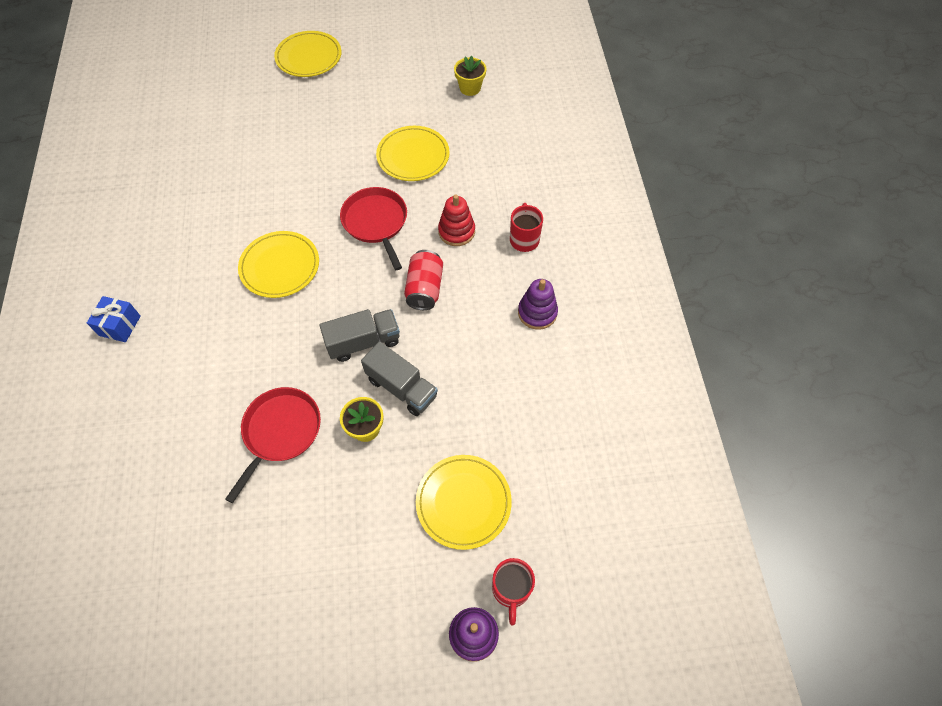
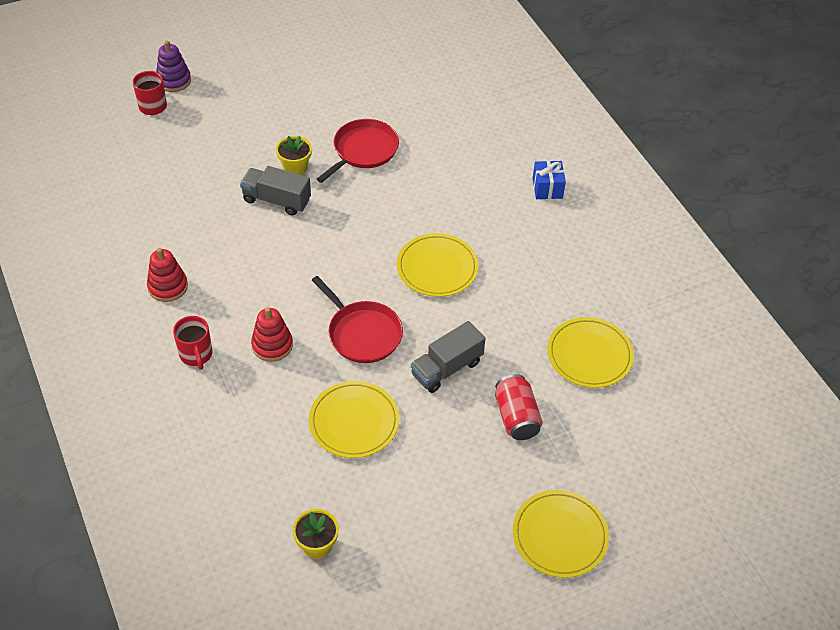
camera: 160 degrees right, 10 degrees down
(280, 432) = (363, 151): red pan -> red pan turned 150 degrees counterclockwise
(363, 342) = (325, 225): grey truck -> grey truck (446, 368)
(424, 288) = (286, 282): red can -> red can (516, 417)
(463, 502) = (200, 142): yellow plate -> yellow plate (589, 355)
(537, 313) = (168, 286): purple stacking toy -> red stacking toy

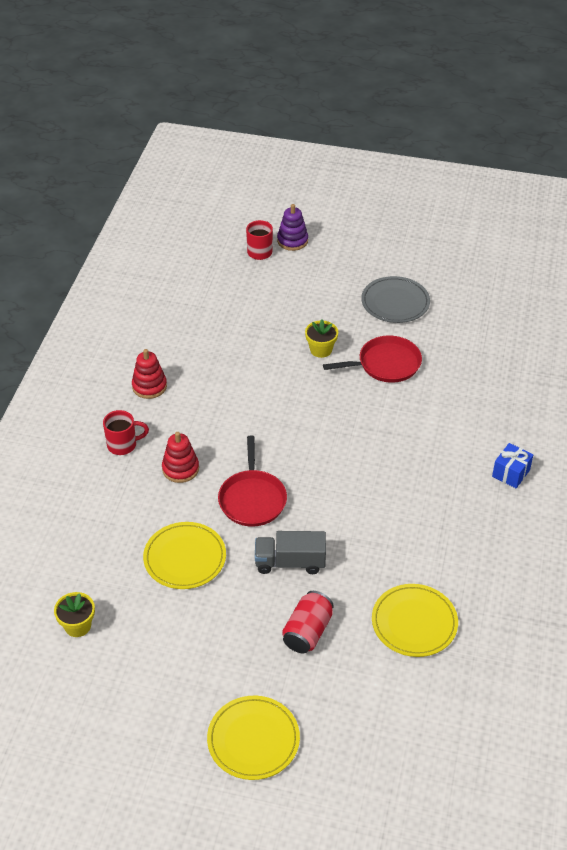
camera: 40 degrees right, 5 degrees down
(196, 355) = (123, 445): red mug -> red mug turned 120 degrees counterclockwise
(276, 200) = (283, 366): grey truck -> none
(320, 92) = (395, 302): none -> grey plate
(437, 268) = (357, 484): yellow plate -> none

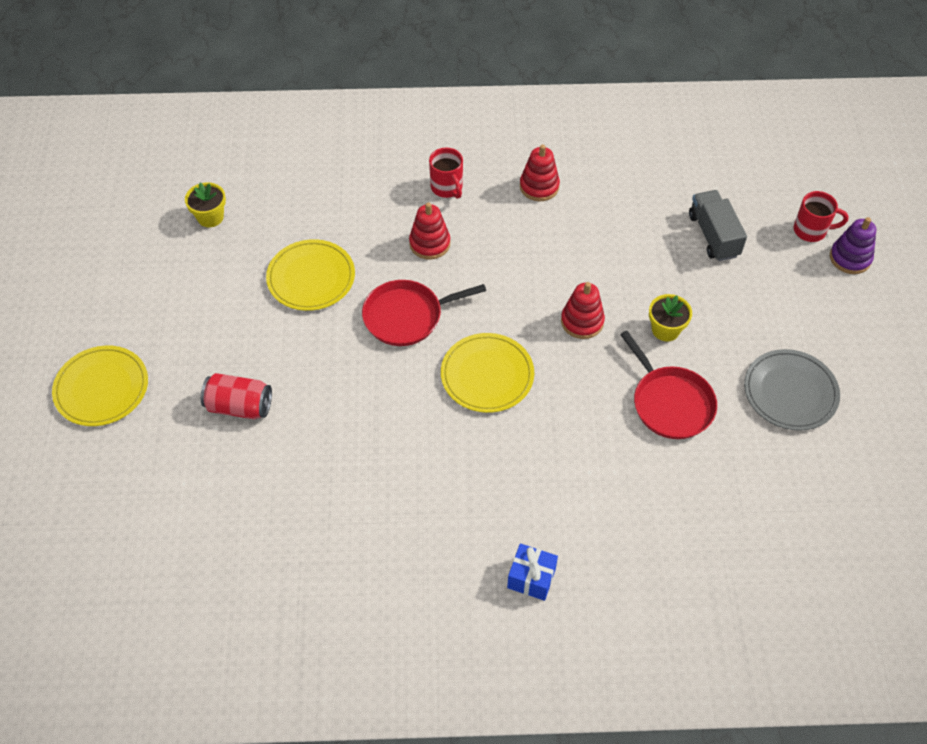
camera: 75 degrees right, 10 degrees up
(290, 562) = (328, 370): grey truck -> grey truck (713, 235)
(297, 393) = (582, 321): none -> red stacking toy
(414, 622) = (271, 506): yellow plate -> yellow plate (487, 375)

